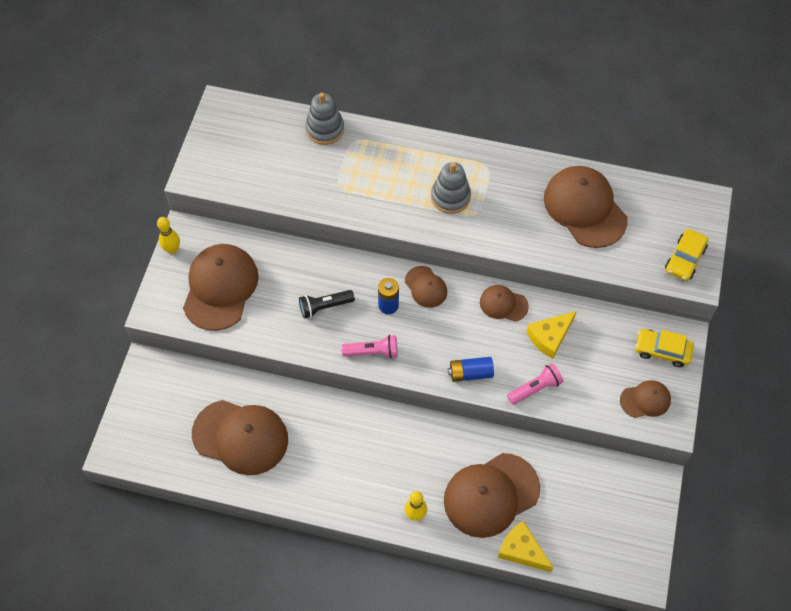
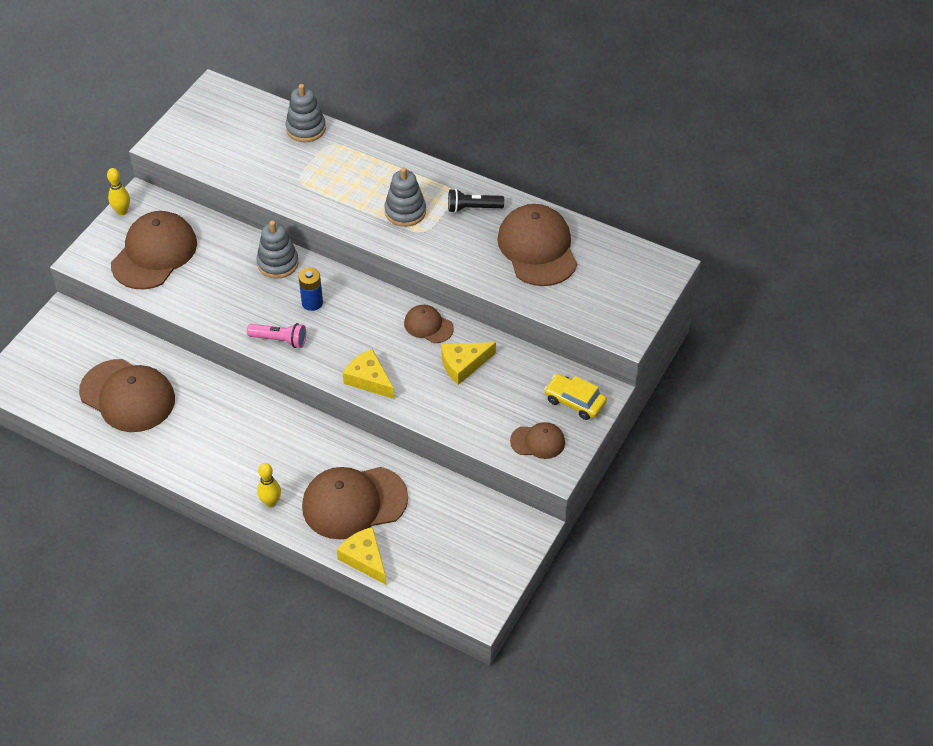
camera: 15 degrees right, 10 degrees down
(324, 307) = (249, 291): black flashlight -> black flashlight (472, 208)
(341, 271) = (278, 263): none -> grey stacking toy
(426, 287) = (356, 294): brown cap -> none
(470, 373) = (369, 379): blue battery -> yellow cheese
(535, 388) = (429, 407): pink flashlight -> none
(685, 259) = (621, 314): yellow car -> none

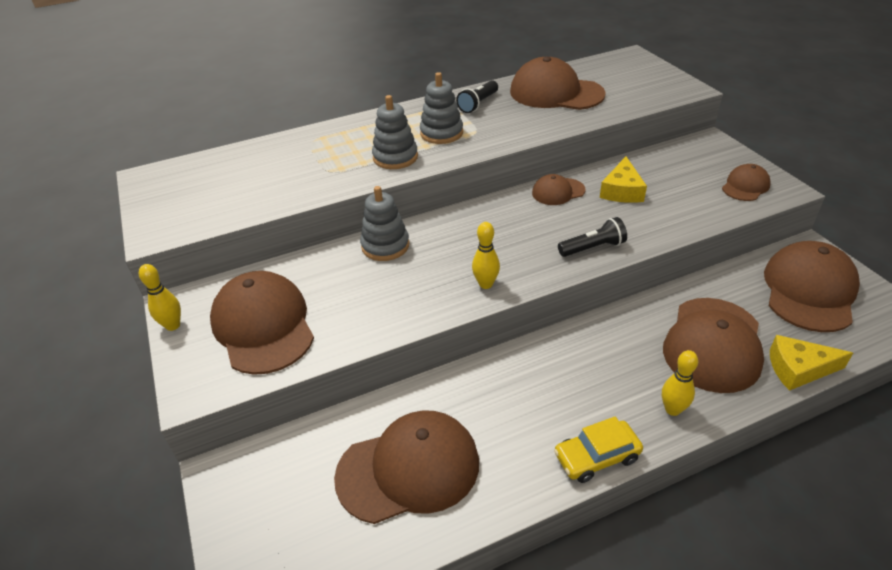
camera: 50 degrees left, 10 degrees down
(279, 340) = (486, 284): pink flashlight -> yellow bowling pin
(306, 128) = (275, 146): grey stacking toy -> grey stacking toy (395, 157)
(312, 303) = (460, 244): blue battery -> none
(369, 379) = (593, 248): yellow cheese -> black flashlight
(467, 542) = (809, 290): none -> brown cap
(574, 401) = (710, 154): yellow car -> yellow car (596, 457)

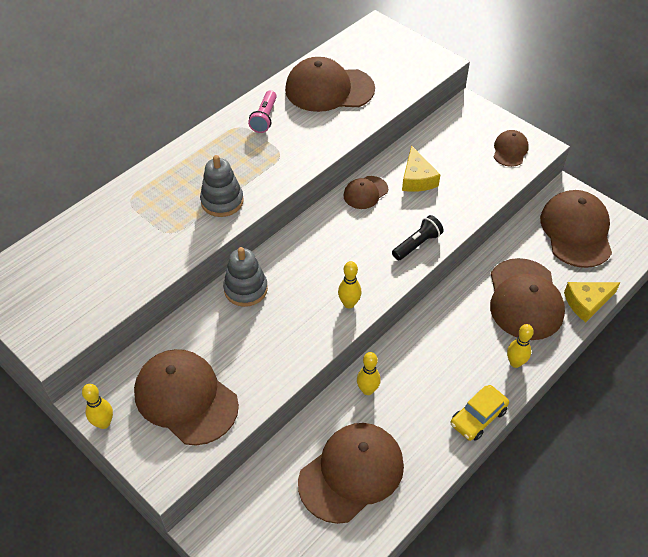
camera: 25 degrees left, 10 degrees up
(441, 133) = (249, 162): grey stacking toy -> none
(474, 386) = (367, 390): none -> yellow bowling pin
(478, 104) = (264, 118): black flashlight -> pink flashlight

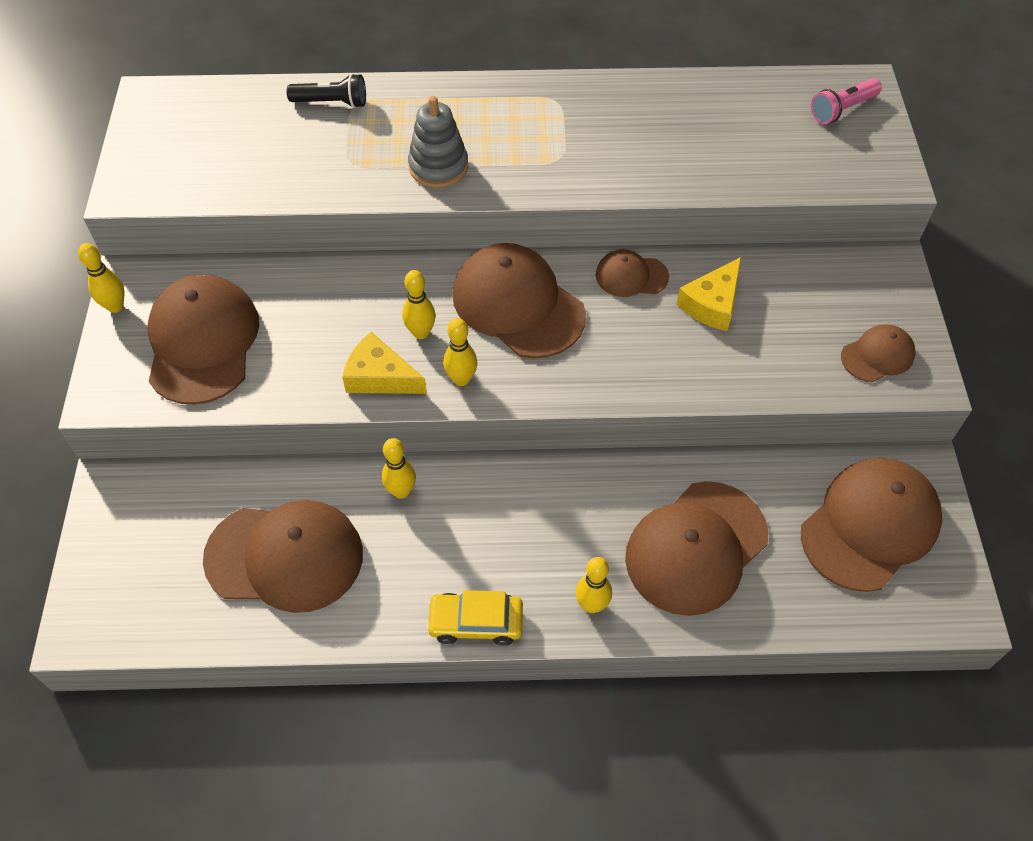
camera: 45 degrees right, 5 degrees up
(245, 289) = (382, 282): grey stacking toy -> none
(264, 118) = (593, 109): pink flashlight -> pink flashlight (842, 110)
(299, 298) = (421, 332): none -> yellow bowling pin
(329, 89) = (708, 123): brown cap -> brown cap (518, 305)
(417, 244) = (616, 376): black flashlight -> black flashlight (332, 103)
(587, 302) = (770, 617): yellow cheese -> yellow cheese (380, 376)

